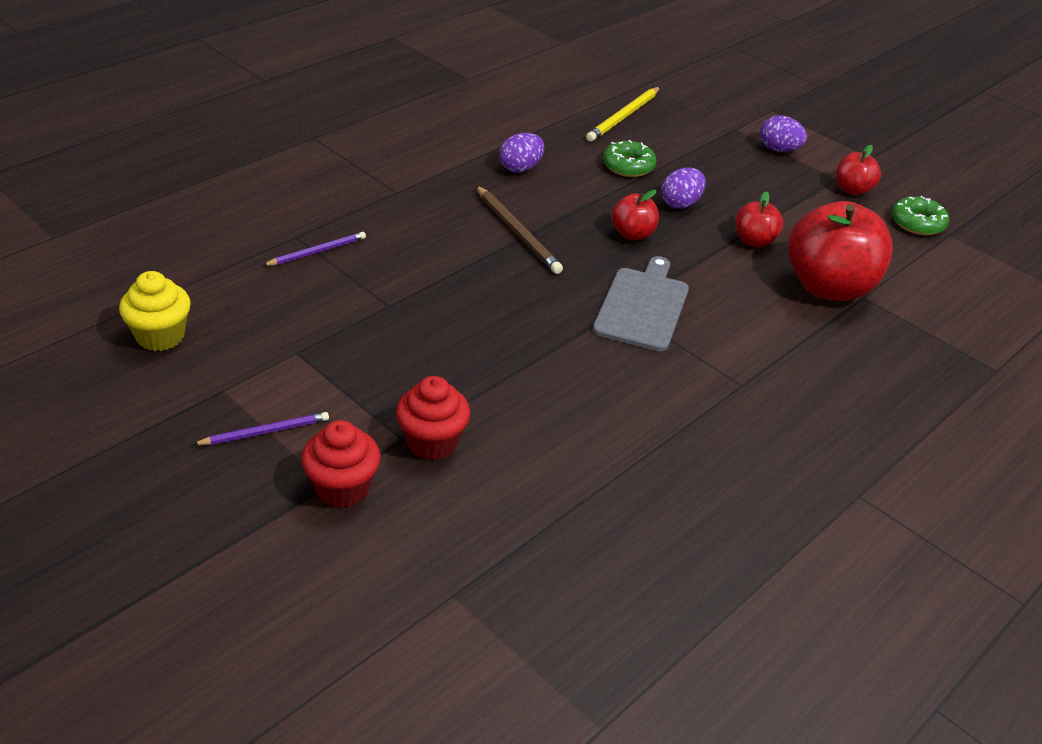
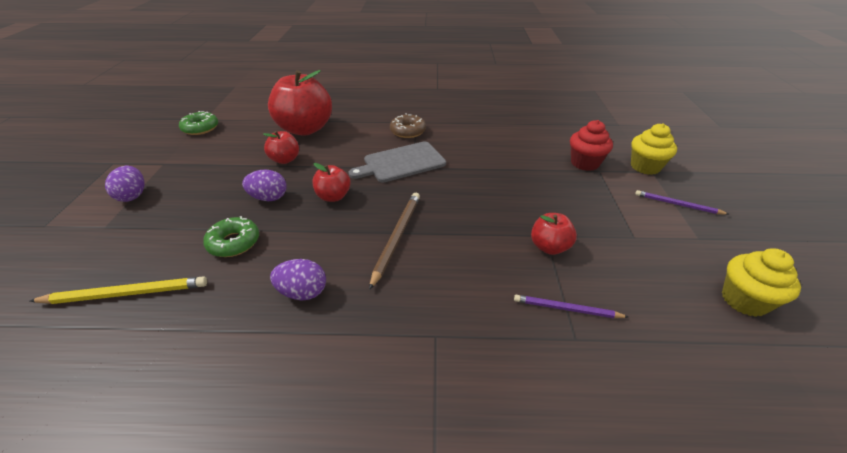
camera: 130 degrees left, 0 degrees up
(342, 488) = (645, 167): red cupcake -> yellow cupcake
(721, 359) = (408, 131): none -> brown donut
(852, 190) = (176, 154): red apple -> red apple (549, 247)

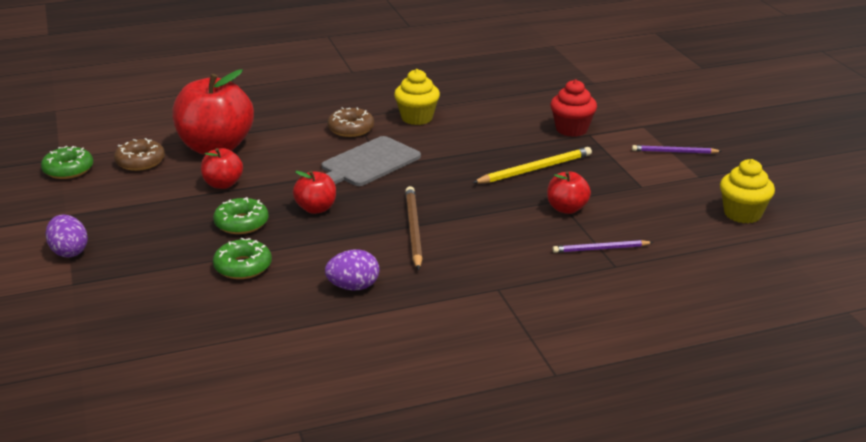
camera: 20 degrees left, 10 degrees down
(126, 293) = (171, 325): yellow pencil -> yellow pencil (534, 169)
(248, 131) = (140, 161): none -> brown donut
(269, 198) = (241, 223): purple egg -> green donut
(645, 167) = (634, 122): yellow cupcake -> yellow cupcake (417, 118)

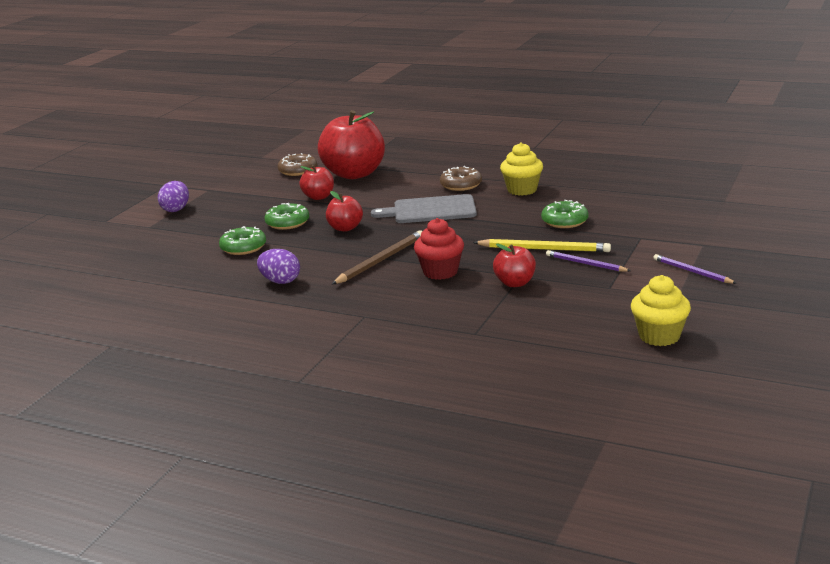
camera: 45 degrees right, 5 degrees down
(68, 170) = (253, 165): green donut -> green donut (564, 221)
(571, 129) = (632, 230): red cupcake -> red cupcake (440, 272)
(601, 249) = (486, 318): purple pencil -> purple pencil (586, 264)

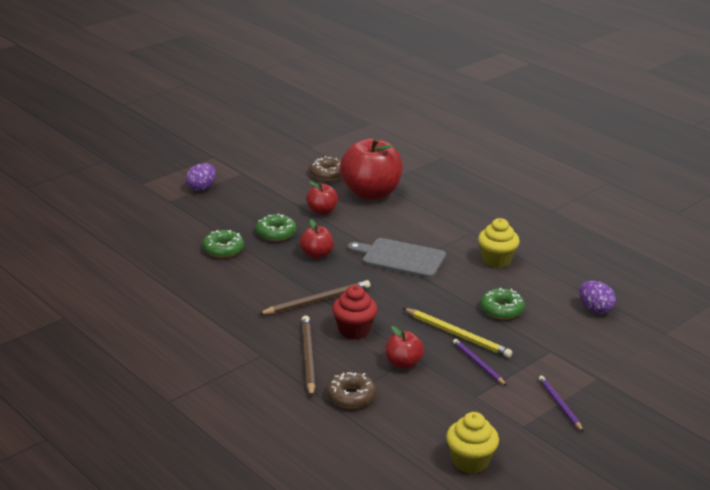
camera: 20 degrees right, 5 degrees up
(280, 281) = (225, 296): purple egg -> purple egg (595, 309)
(415, 304) = (308, 357): none -> brown pencil
(461, 185) = (449, 236): brown donut -> brown donut (351, 396)

